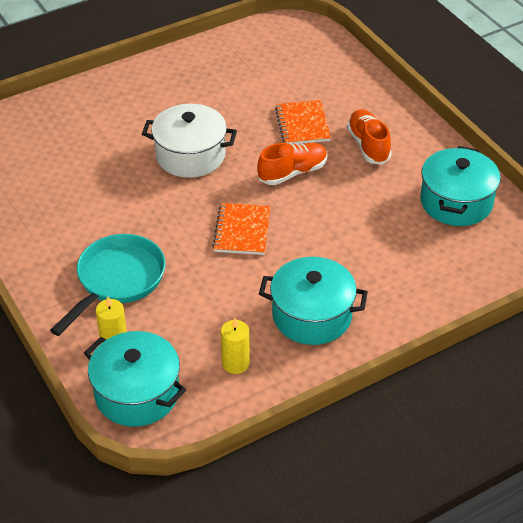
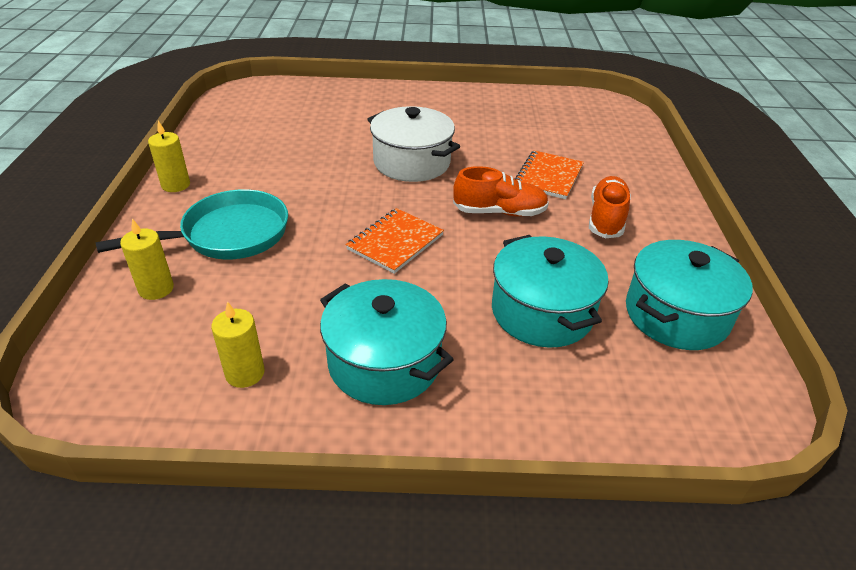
camera: 30 degrees right, 5 degrees down
(25, 259) = (176, 185): none -> yellow candle
(137, 394) = (111, 352): turquoise pot -> turquoise pot (542, 312)

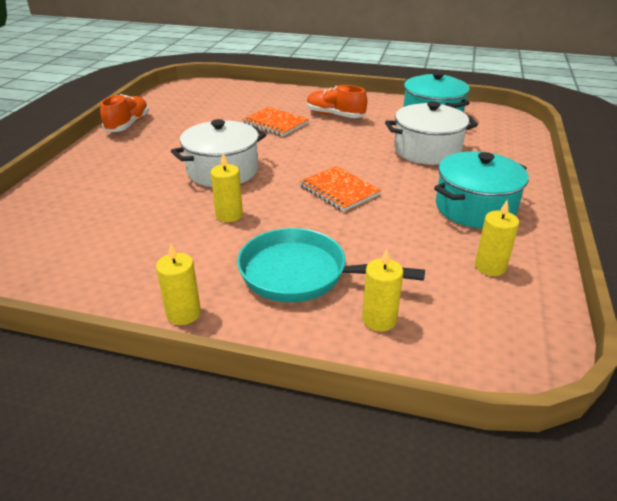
camera: 75 degrees left, 5 degrees down
(228, 235) = (301, 274): turquoise pan -> turquoise pan turned 60 degrees counterclockwise
(325, 180) = (229, 215): none -> yellow candle
(499, 212) = (314, 146): orange shoe -> orange shoe (128, 124)
(542, 312) = (427, 150): turquoise pot -> white pot

